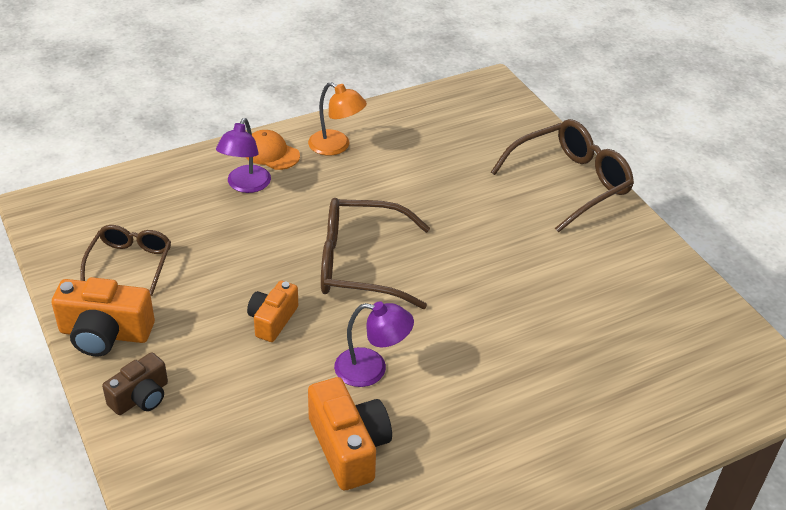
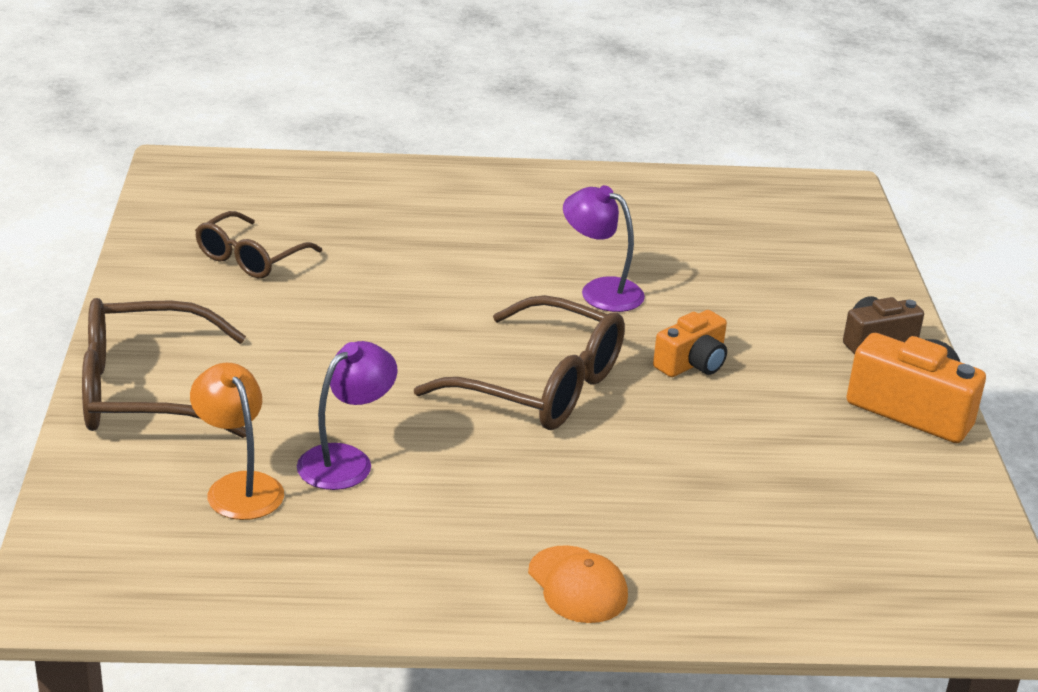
camera: 155 degrees left, 10 degrees down
(130, 263) = (866, 481): brown glasses -> brown glasses (251, 258)
(245, 185) = (649, 542): purple lamp -> purple lamp (346, 460)
(336, 146) = (455, 561): orange lamp -> orange lamp (239, 486)
(349, 447) = (664, 247): orange camera -> none

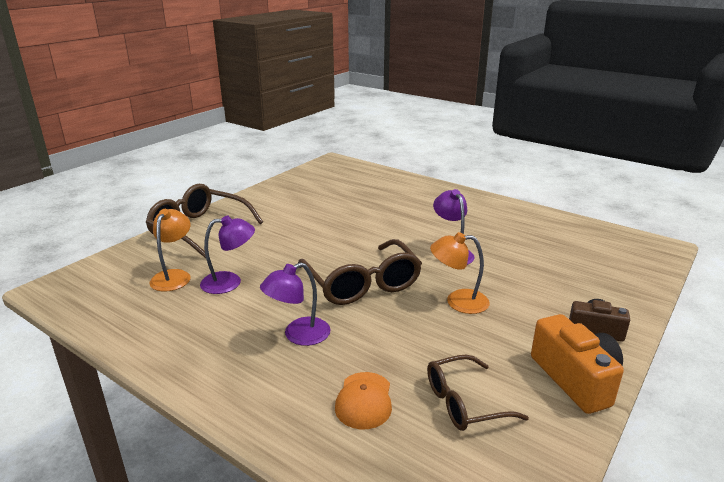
camera: 40 degrees right, 5 degrees down
(251, 258) = (312, 196): brown glasses -> brown glasses (465, 402)
(556, 493) = (298, 335): none -> purple lamp
(577, 585) = (241, 386): orange cap -> orange cap (364, 400)
(692, 363) = (458, 301): orange camera -> orange lamp

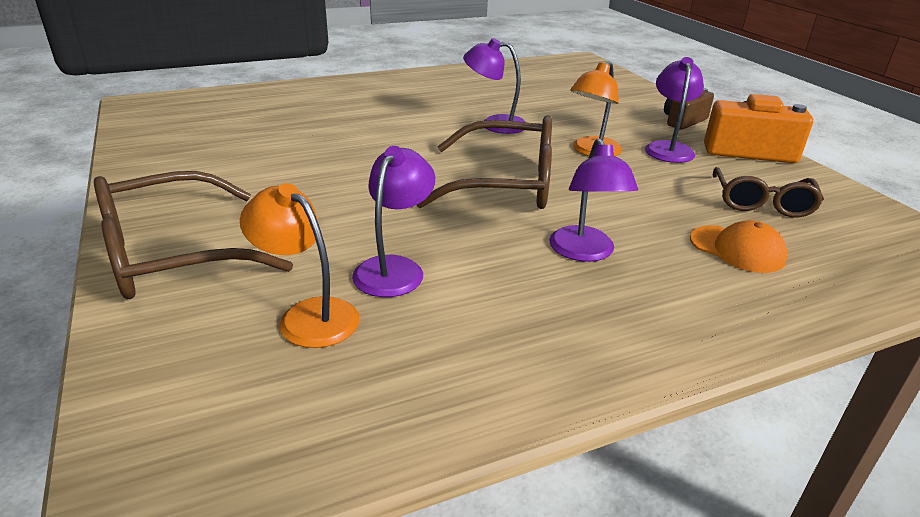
camera: 60 degrees left, 5 degrees up
(516, 334) = (668, 148): none -> purple lamp

